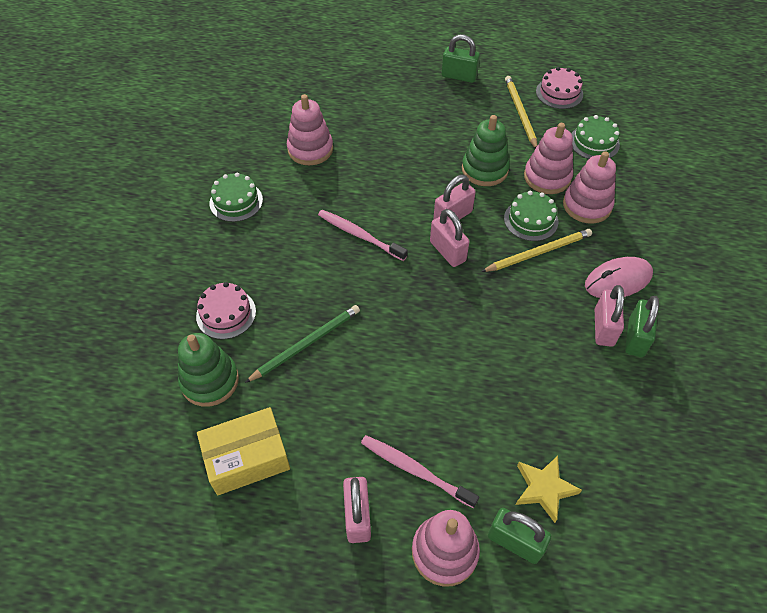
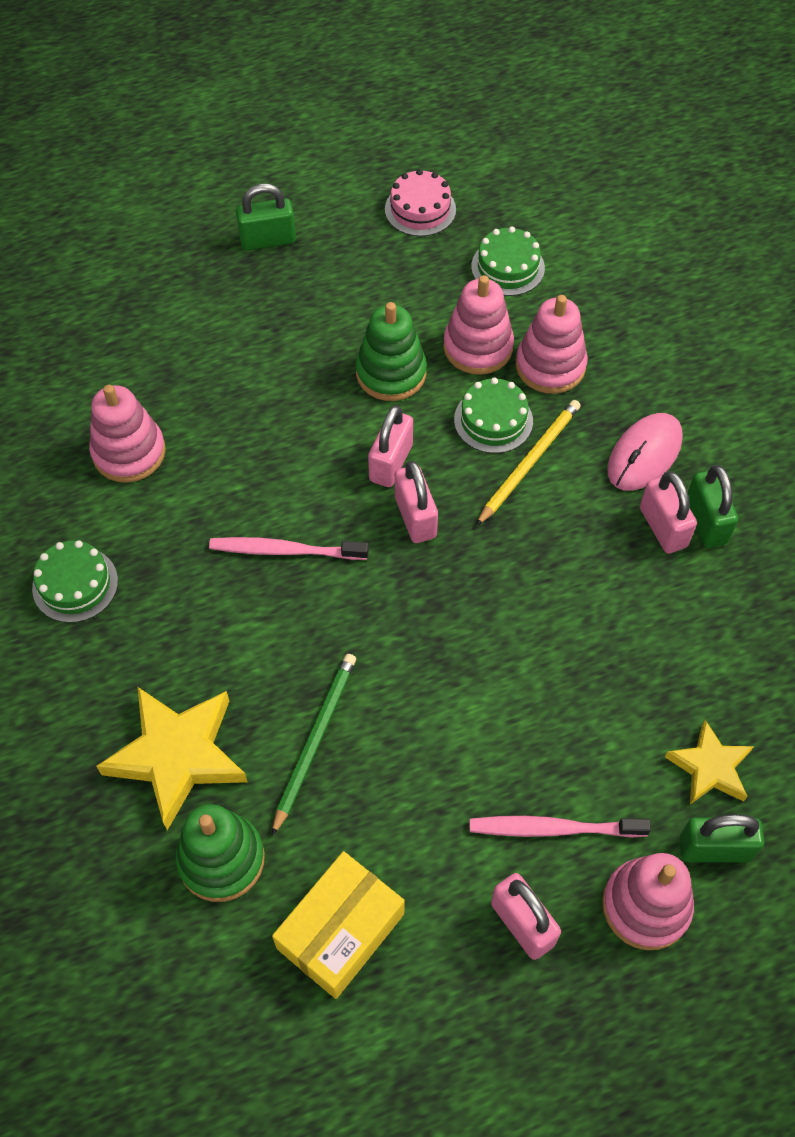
camera: 30 degrees left, 5 degrees up
(226, 313) = (177, 756): pink cake -> yellow star
(447, 251) = (415, 517): pink padlock -> pink padlock turned 45 degrees clockwise
(520, 113) = (386, 263): yellow pencil -> none

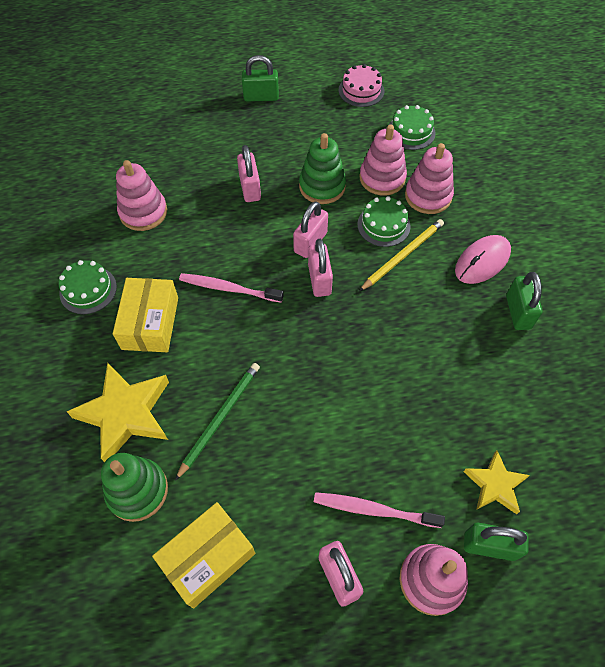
camera: 10 degrees right, 0 degrees up
(181, 619) = (150, 323): none -> yellow box
(662, 527) = (487, 311): pink padlock -> pink padlock (250, 188)

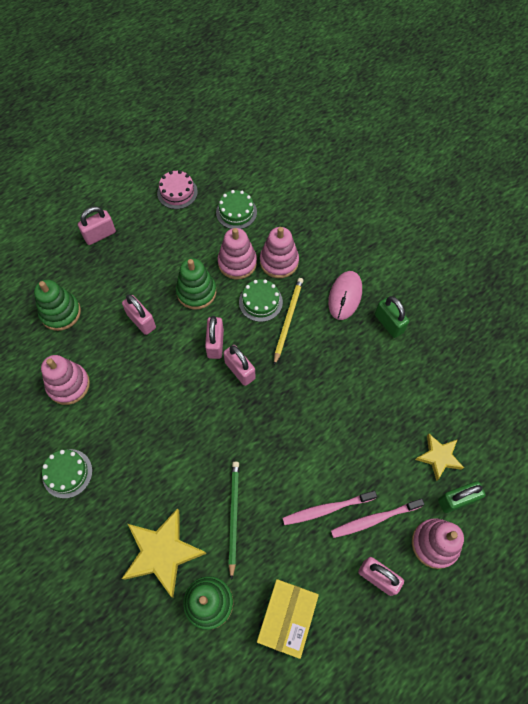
camera: 30 degrees left, 5 degrees up
(150, 323) = (135, 473): yellow box -> none
(179, 147) = (60, 313): none -> green stacking toy
(228, 288) = (176, 413): pink toothbrush -> pink toothbrush (326, 509)
(261, 97) = (100, 235): green padlock -> pink padlock

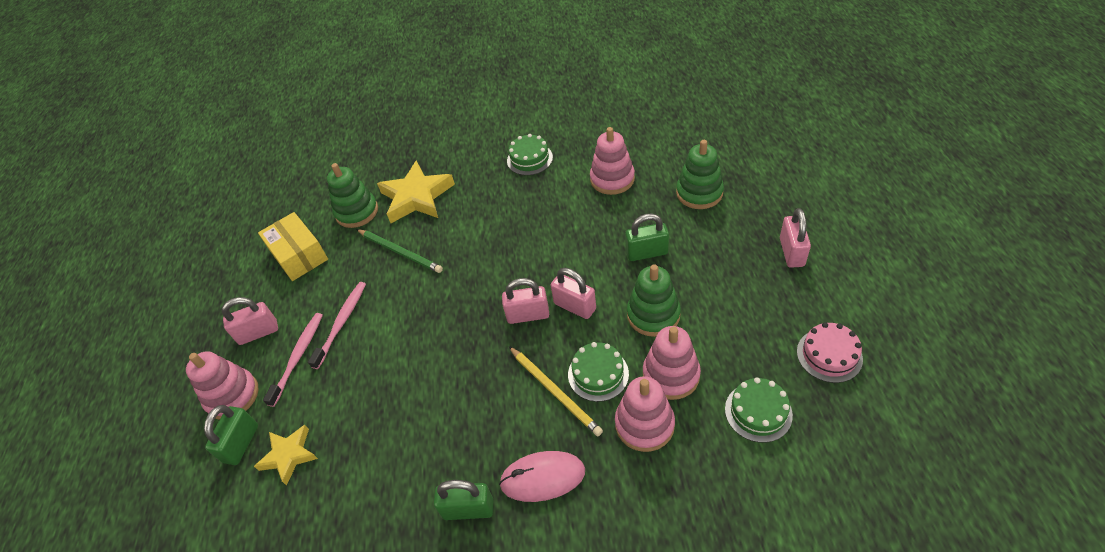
camera: 130 degrees right, 15 degrees down
(141, 321) = (647, 252): pink padlock -> green padlock
(345, 296) = (542, 477): pink mouse -> pink mouse turned 60 degrees counterclockwise

